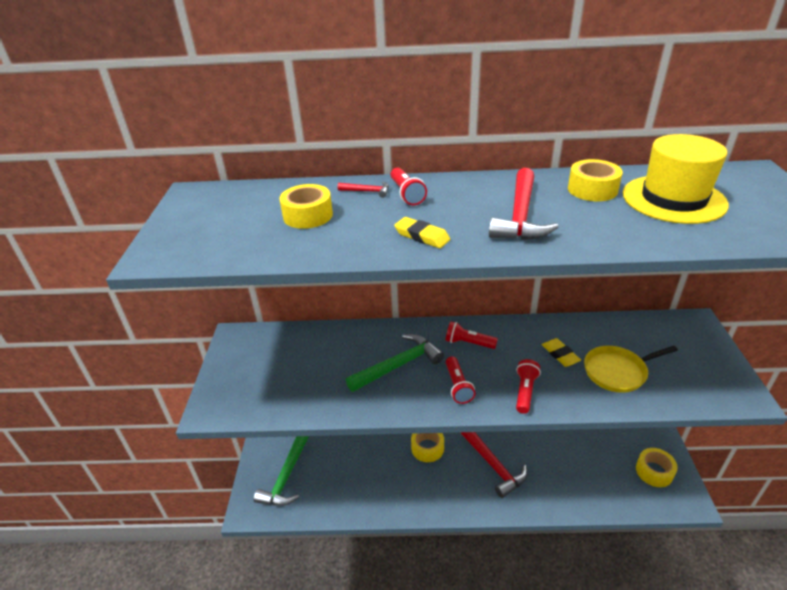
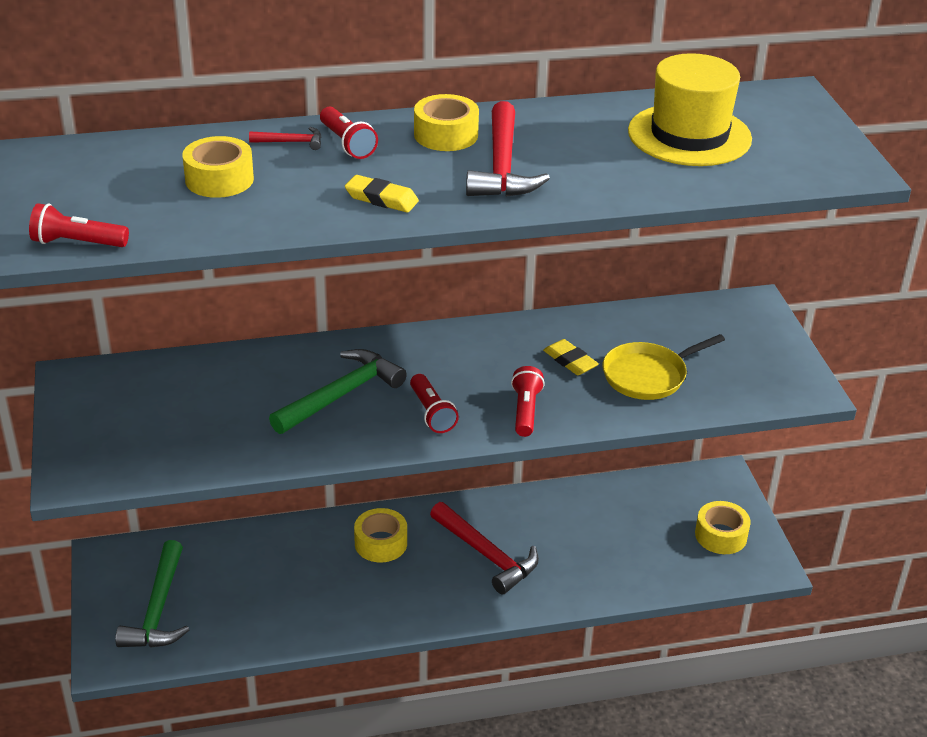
camera: 15 degrees left, 0 degrees up
(468, 343) = (438, 357): red flashlight -> red flashlight (77, 243)
(592, 189) = (590, 126): yellow tape -> yellow tape (446, 135)

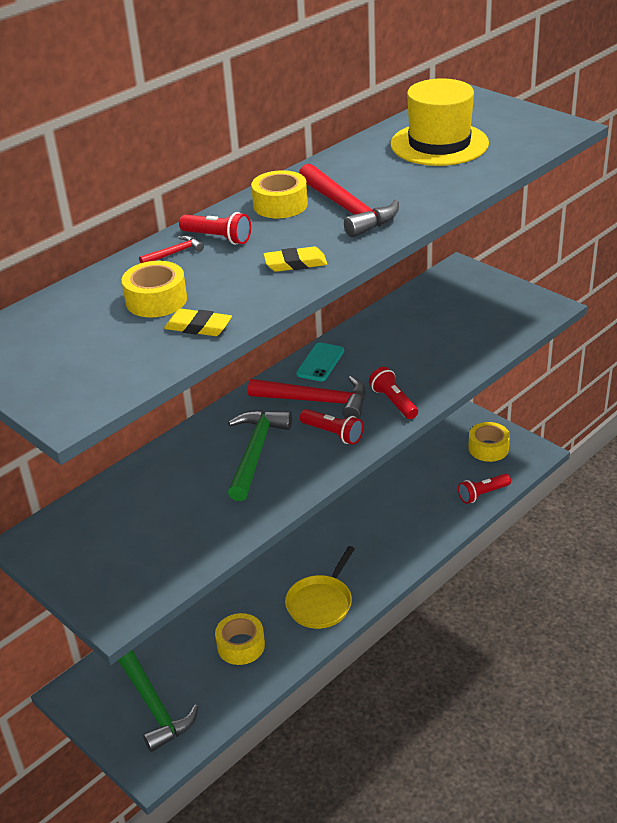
camera: 30 degrees left, 0 degrees up
(77, 243) = (107, 391): red flashlight -> red flashlight (483, 494)
(381, 543) = (274, 570): yellow tape -> yellow tape (241, 645)
(487, 555) = (355, 539): red hammer -> red hammer (317, 401)
(498, 336) = (320, 362): none -> turquoise phone
(570, 361) = (386, 356): yellow eraser -> yellow eraser (198, 327)
(648, 376) = (445, 343): yellow pan -> yellow pan (321, 603)

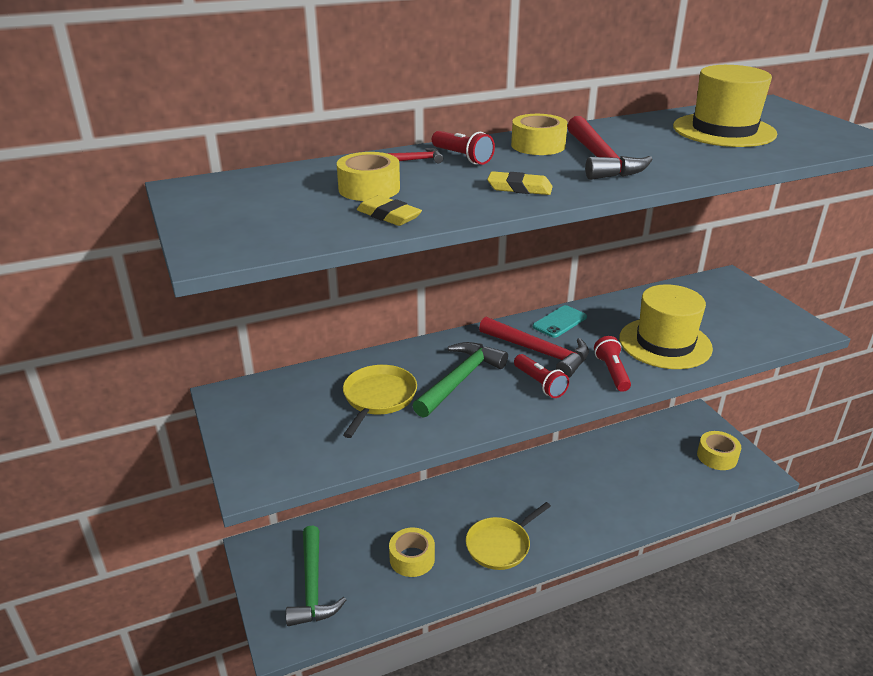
camera: 20 degrees right, 5 degrees down
(186, 495) = (378, 398): none -> yellow pan
(428, 357) = (665, 343): none -> yellow hat
(483, 494) = (695, 496): red flashlight -> none

